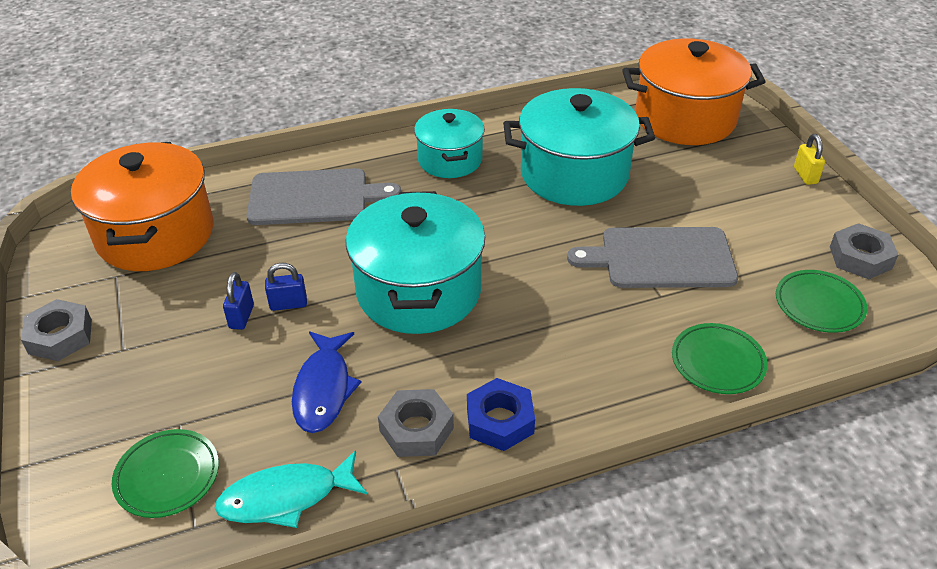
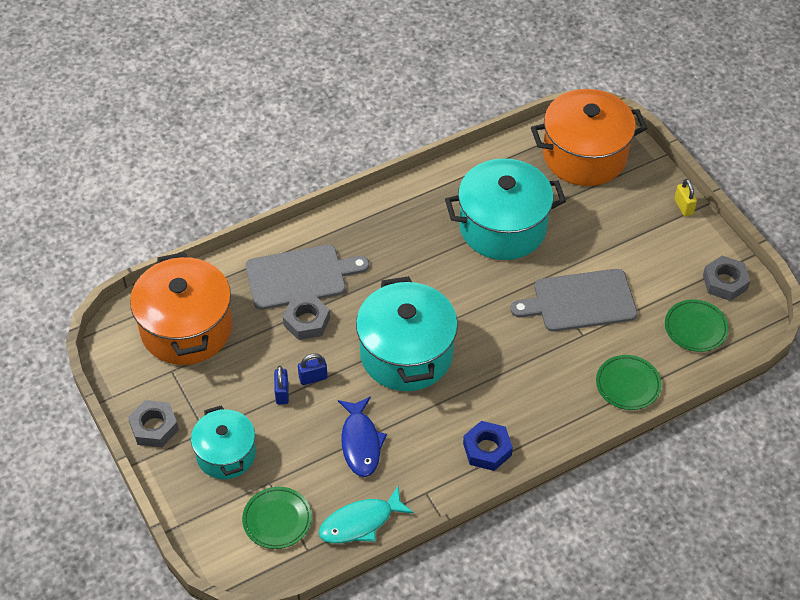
camera: 10 degrees left, 10 degrees up
(416, 429) = (432, 463): grey nut -> grey nut (306, 321)
(450, 160) = (400, 224): turquoise pot -> turquoise pot (226, 454)

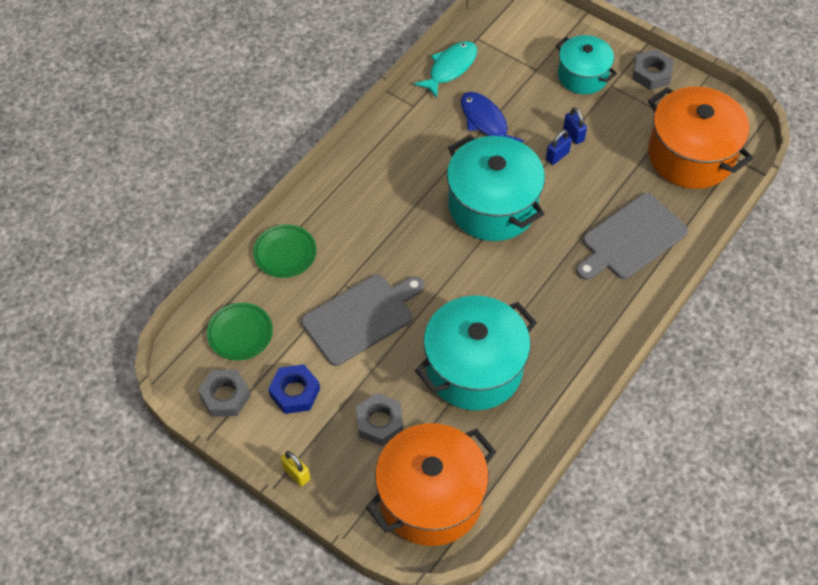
camera: 155 degrees right, 5 degrees up
(277, 520) = (512, 48): green plate -> none
(306, 321) = (596, 200): grey nut -> grey nut (379, 422)
(487, 449) = (381, 154): blue nut -> blue nut (295, 392)

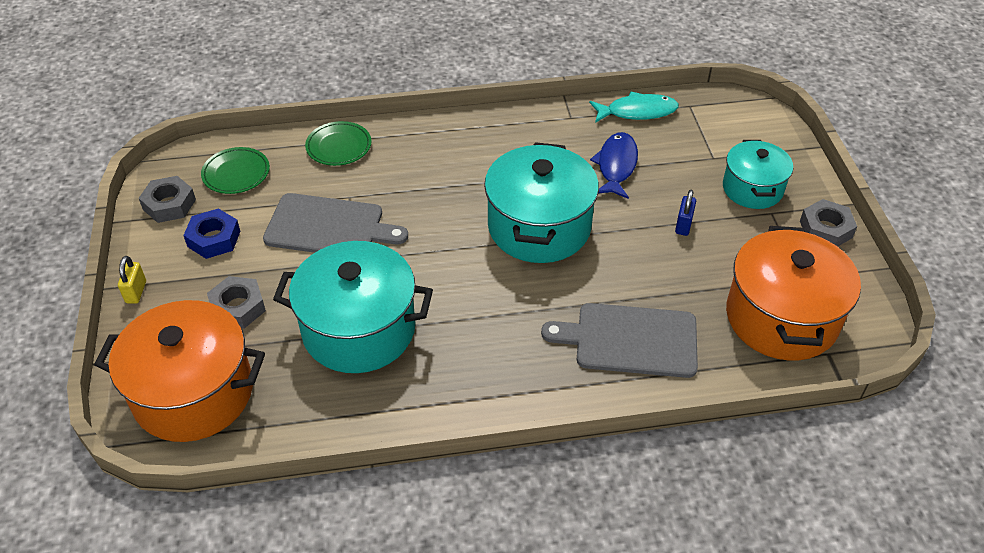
camera: 45 degrees right, 10 degrees down
(557, 156) = (646, 230): blue padlock -> none

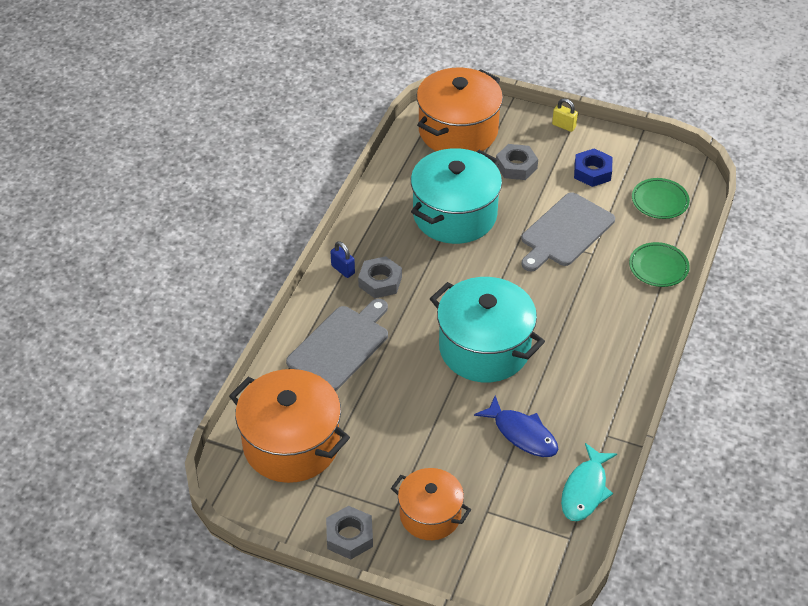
camera: 120 degrees right, 0 degrees up
(169, 204) = (645, 159): grey nut -> grey nut (380, 281)
(683, 225) = (423, 440): blue padlock -> blue padlock (343, 269)
(752, 189) = (430, 515): turquoise pot -> orange pot

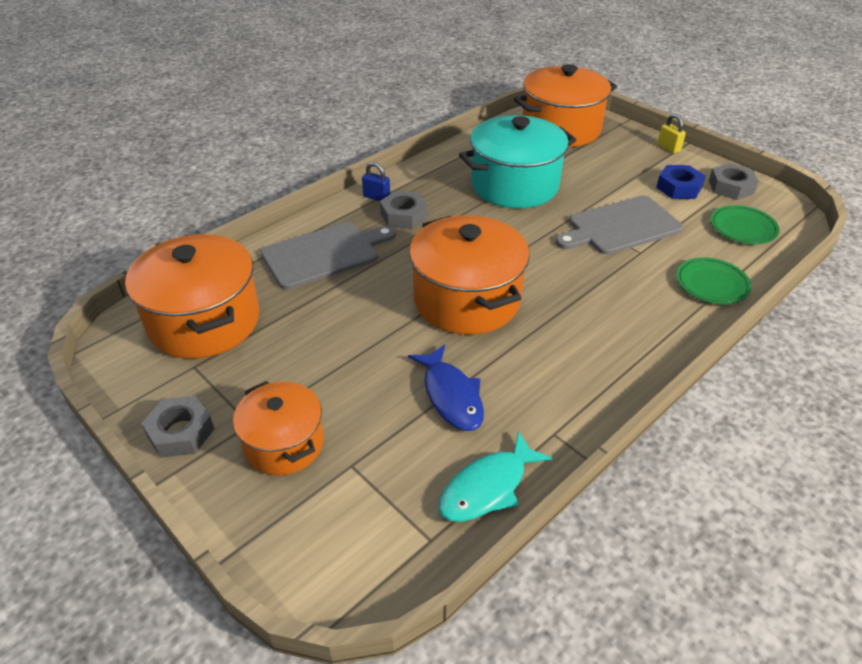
camera: 25 degrees right, 5 degrees down
(343, 269) = (376, 197): blue padlock -> blue padlock turned 45 degrees counterclockwise
(484, 348) = (467, 300): turquoise pot -> orange pot
(516, 166) = (601, 165): grey nut -> grey nut (731, 187)

